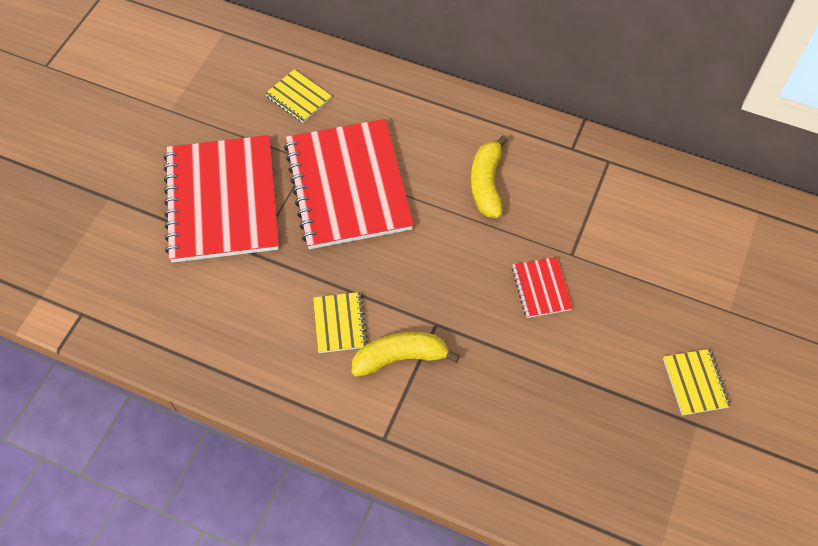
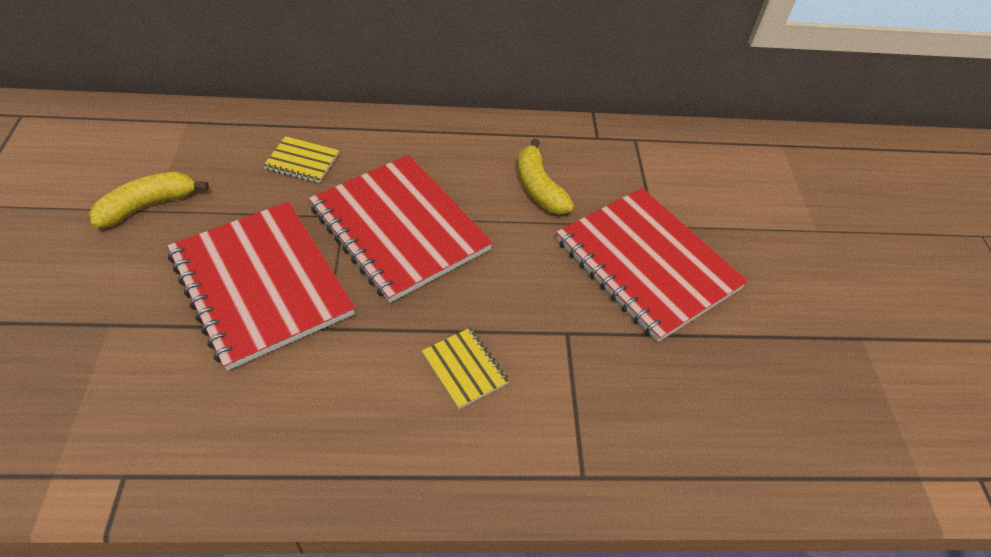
camera: 30 degrees left, 10 degrees down
(400, 357) = (550, 380): yellow banana -> yellow banana (148, 205)
(541, 288) = (647, 264): red notebook -> red notebook, size x2.36
(695, 382) = (834, 301): yellow notebook -> none

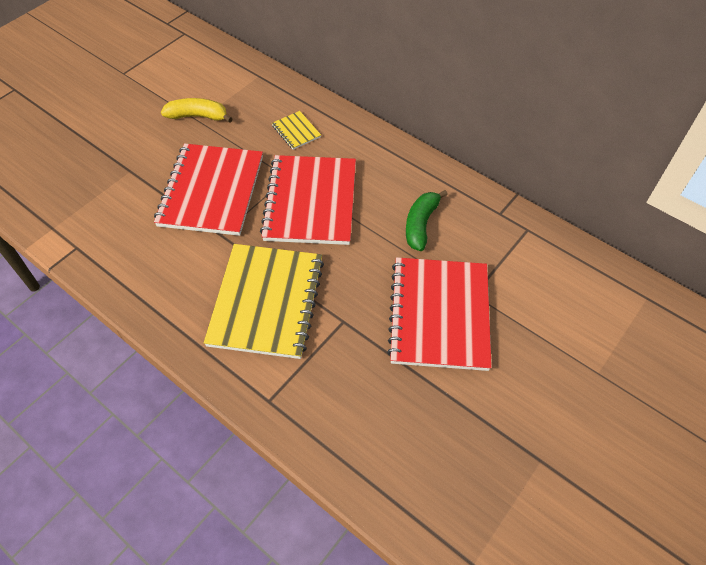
camera: 45 degrees right, 5 degrees up
(464, 368) = (266, 302): yellow notebook -> yellow notebook, size x2.36
(538, 188) = (421, 224): yellow banana -> green banana

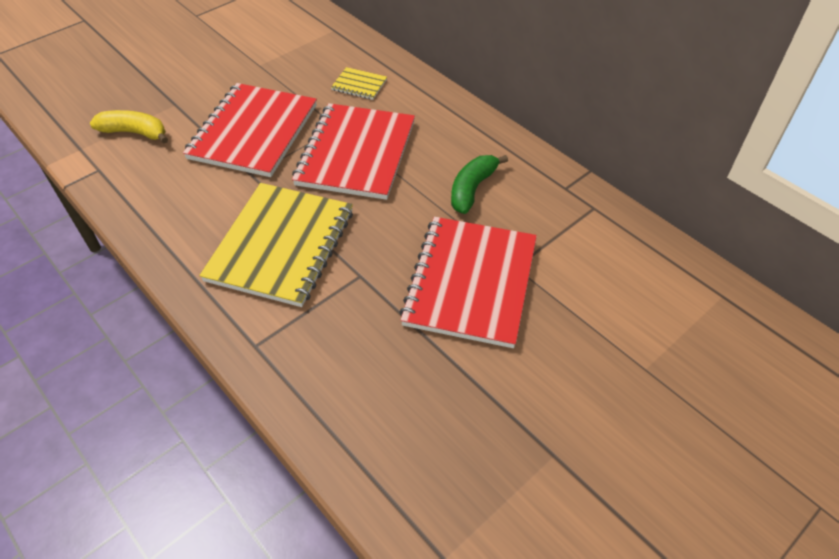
camera: 10 degrees right, 5 degrees down
(198, 116) = (260, 61): yellow banana -> yellow banana (135, 133)
(296, 131) = (359, 85): yellow notebook -> yellow notebook turned 45 degrees counterclockwise

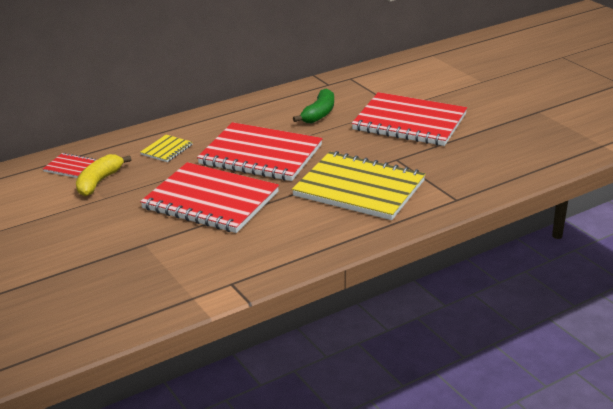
camera: 80 degrees left, 20 degrees down
(135, 133) = (181, 265): yellow banana -> yellow banana (99, 182)
(316, 35) = (71, 167): none -> red notebook
(472, 189) = (319, 114): green banana -> green banana turned 105 degrees counterclockwise

